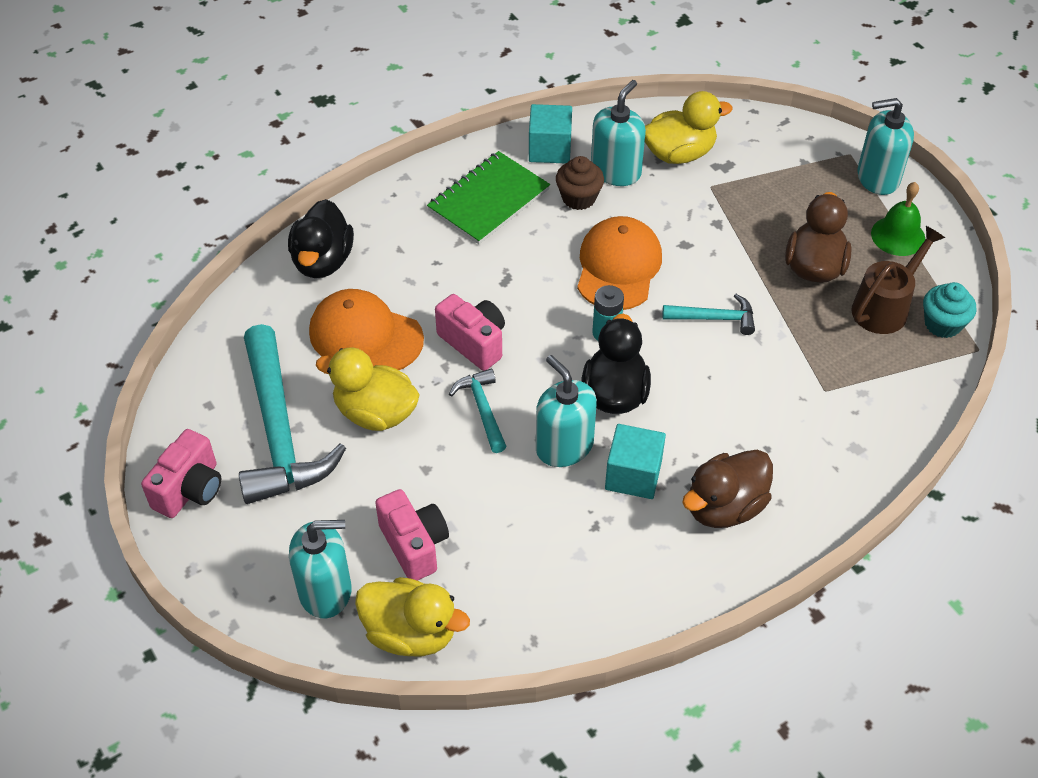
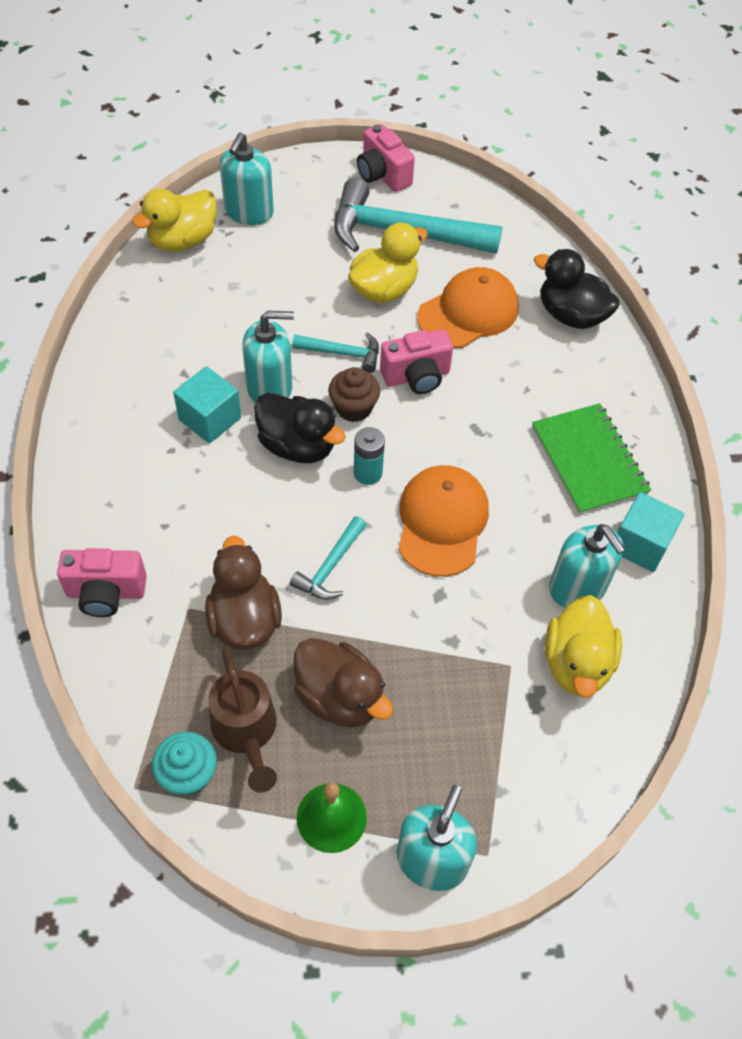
camera: 115 degrees right, 5 degrees up
(414, 545) = (249, 267): pink camera -> pink camera (106, 592)
(579, 198) = (554, 535): brown cupcake -> brown cupcake (353, 408)
(618, 267) = (442, 522): orange cap -> orange cap turned 120 degrees counterclockwise
(724, 507) = (134, 463): brown duck -> brown duck (244, 619)

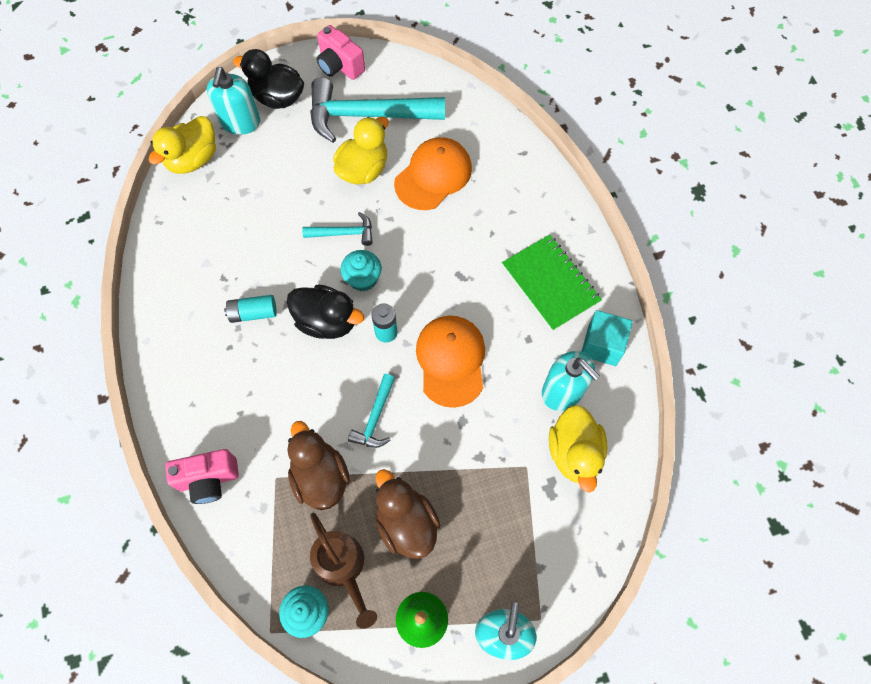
camera: 10 degrees left, 10 degrees up
(210, 419) = (253, 313): turquoise cube -> turquoise battery
(270, 388) = (294, 276): turquoise soap dispenser -> none
(339, 697) = (406, 523): brown duck -> brown duck turned 150 degrees counterclockwise
(353, 408) = (363, 279): brown cupcake -> turquoise cupcake
(416, 376) = (405, 241): pink camera -> none
(571, 315) = (512, 161): black duck -> black duck (278, 98)

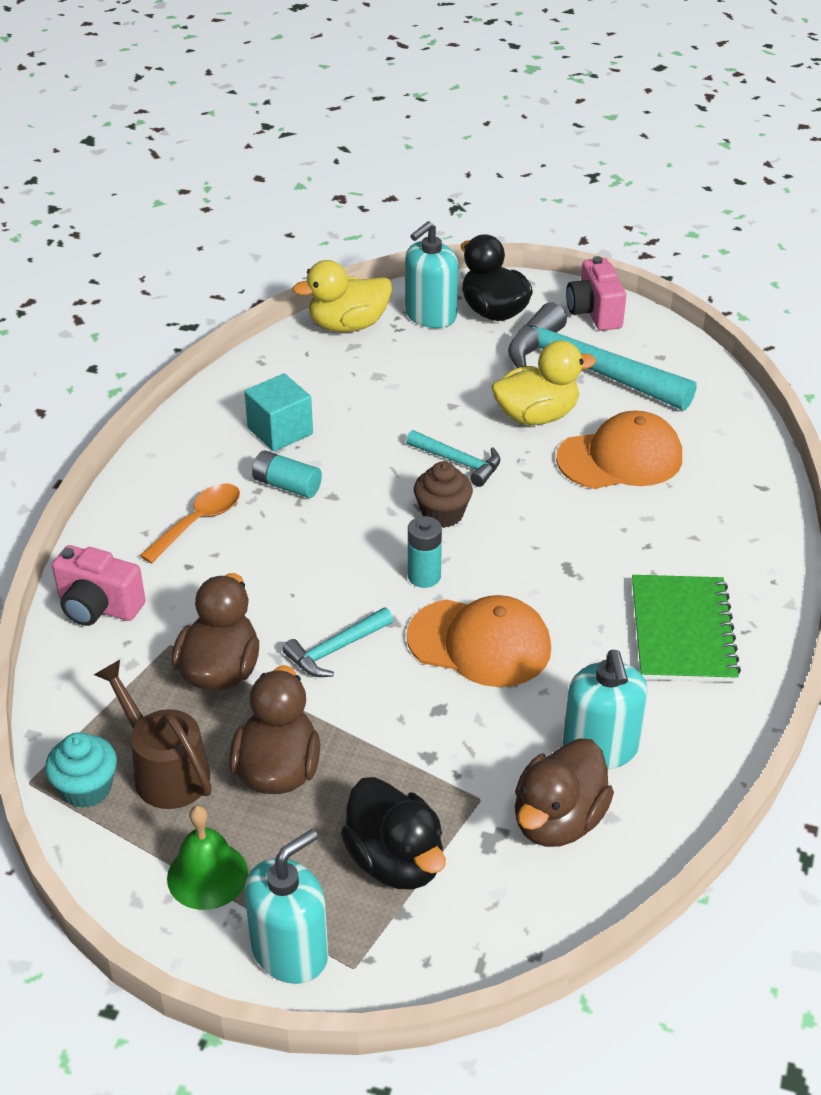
camera: 35 degrees right, 25 degrees down
(220, 375) = (198, 522): none -> orange spoon
(327, 321) = (363, 533): black duck -> black duck (395, 861)
(343, 568) = (165, 770): brown watering can -> brown watering can turned 135 degrees clockwise
(363, 279) = (442, 514): turquoise cupcake -> brown cupcake
(451, 361) = (480, 643): orange cap -> orange cap turned 75 degrees clockwise
(574, 453) = (558, 820): yellow duck -> brown duck
(602, 345) = (699, 729): turquoise cube -> turquoise cube (280, 431)

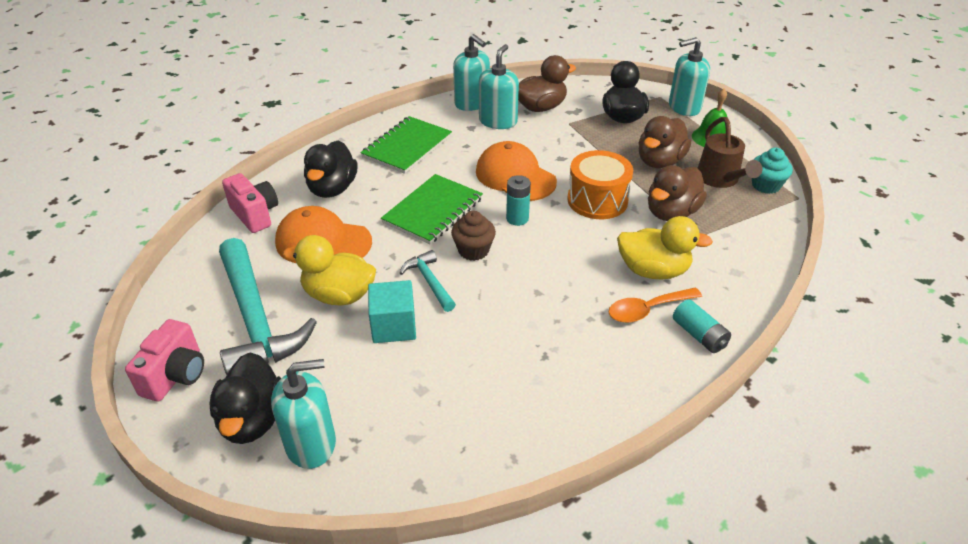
camera: 150 degrees left, 0 degrees up
(98, 607) = (740, 275): pink camera -> pink camera (255, 215)
(280, 431) = (542, 365): turquoise cube -> turquoise cube (394, 326)
(287, 485) = (566, 313): turquoise battery -> turquoise battery (699, 335)
(336, 649) = (597, 200): turquoise hammer -> orange drum
(348, 325) = (397, 469): yellow duck -> yellow duck (653, 270)
(538, 544) = (433, 211): none -> green notebook
(684, 775) = (472, 103): none -> turquoise soap dispenser
(696, 524) = (332, 189): none -> black duck

